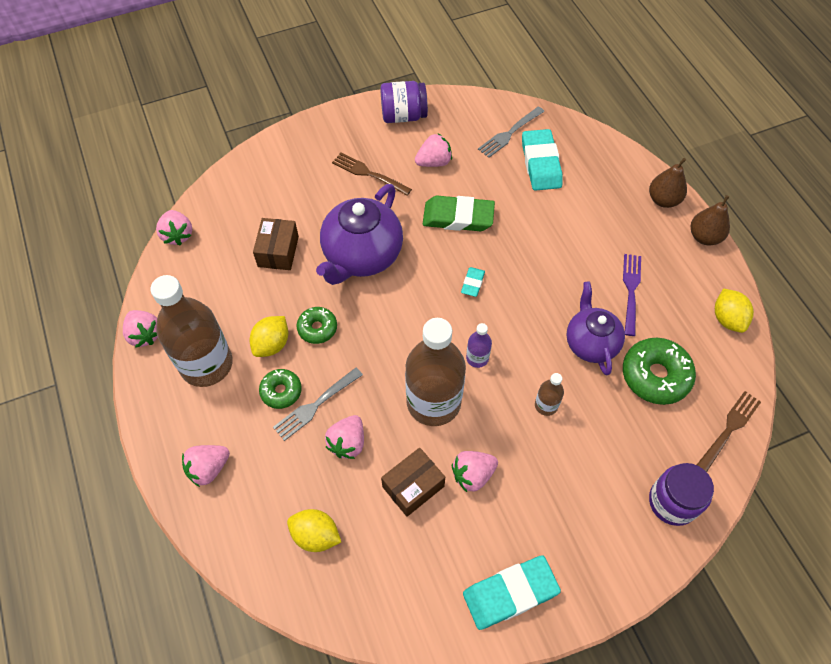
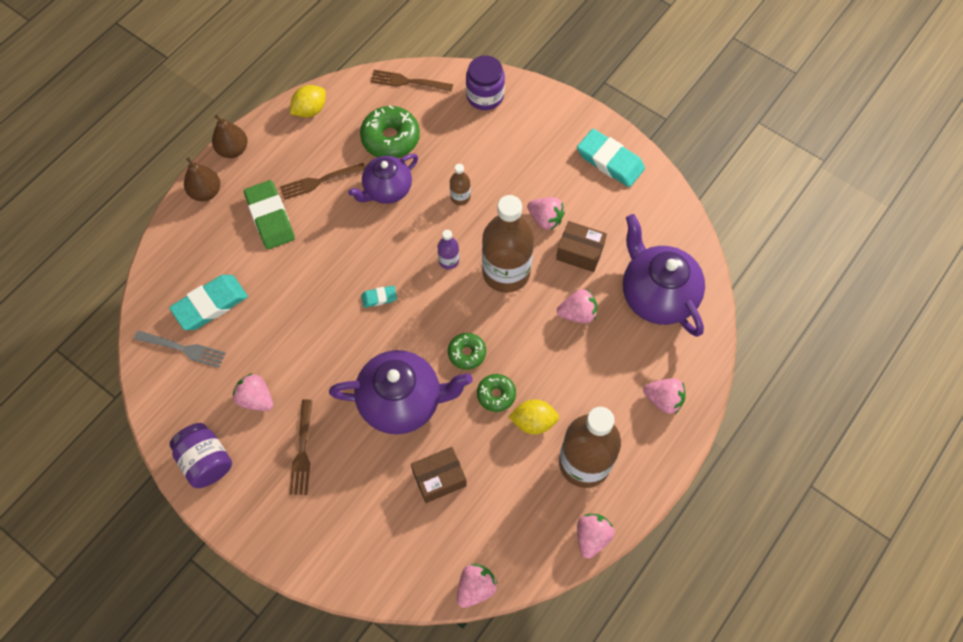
camera: 120 degrees left, 5 degrees up
(281, 391) = (569, 387): green donut -> green donut (467, 353)
(316, 404) = (562, 354): grey fork -> none
(316, 535) = (657, 295): yellow lemon -> purple teapot
(458, 217) = (313, 344): green eraser -> green eraser (270, 217)
(631, 291) = (320, 181): purple fork -> brown fork

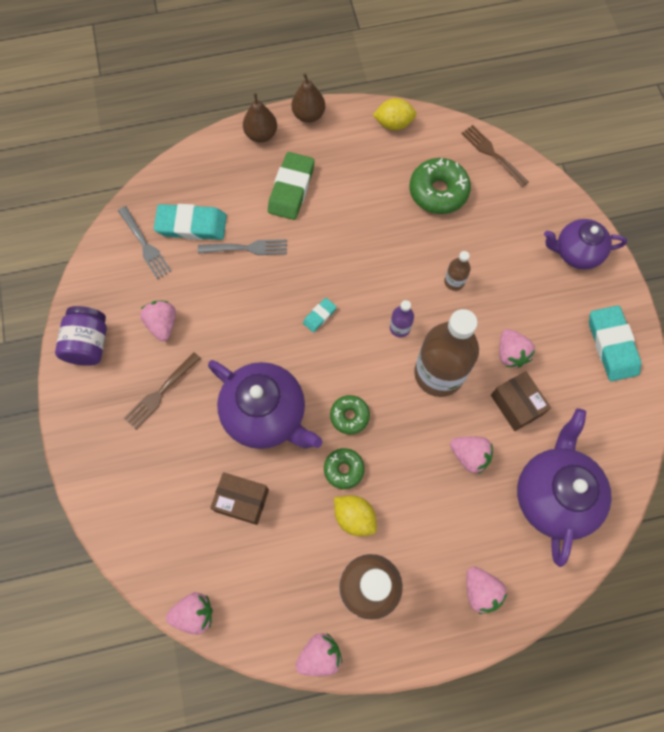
camera: 40 degrees right, 5 degrees up
(273, 289) = (246, 248): none -> grey fork
(320, 181) = (353, 187): brown fork -> none
(379, 297) = (319, 316): turquoise eraser -> turquoise eraser turned 75 degrees counterclockwise
(387, 190) = (399, 232): purple teapot -> purple teapot (576, 253)
(485, 96) = (548, 211): purple jar -> none

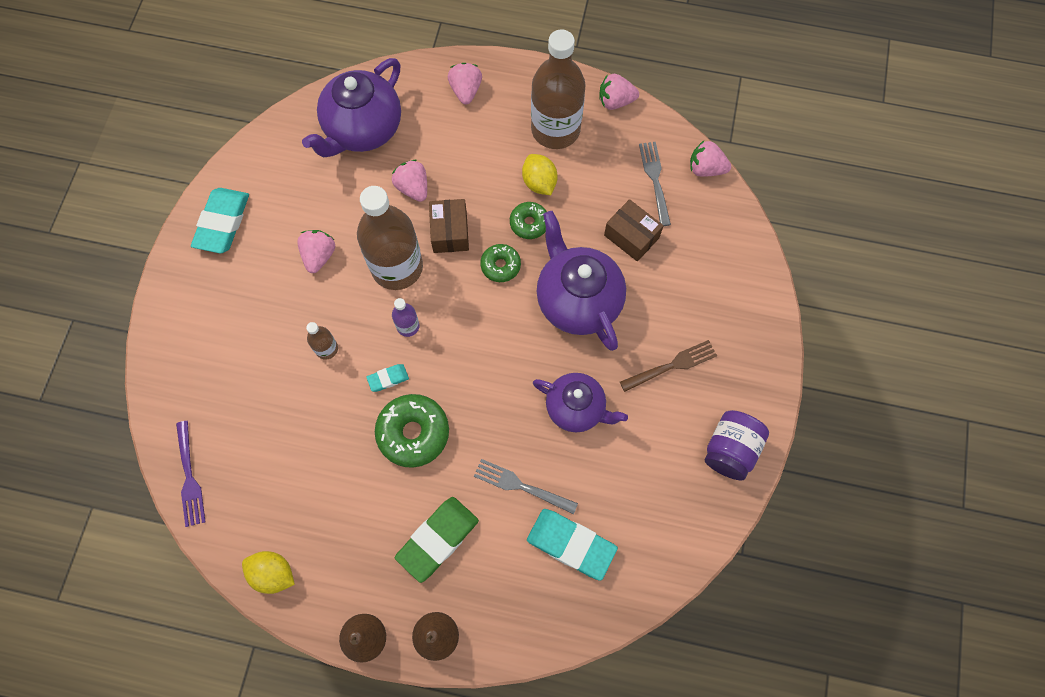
camera: 155 degrees left, 0 degrees up
(144, 244) = (633, 544): grey fork -> grey fork (655, 180)
(162, 324) = (645, 437): pink strawberry -> none
(319, 316) = (480, 374): turquoise eraser -> turquoise eraser (388, 378)
(438, 192) = (278, 458): green donut -> green donut (413, 433)
(493, 154) = (189, 476): brown fork -> purple fork
(516, 405) = (345, 210): brown box -> brown box (450, 232)
(576, 253) = (187, 323): purple teapot -> purple teapot (576, 408)

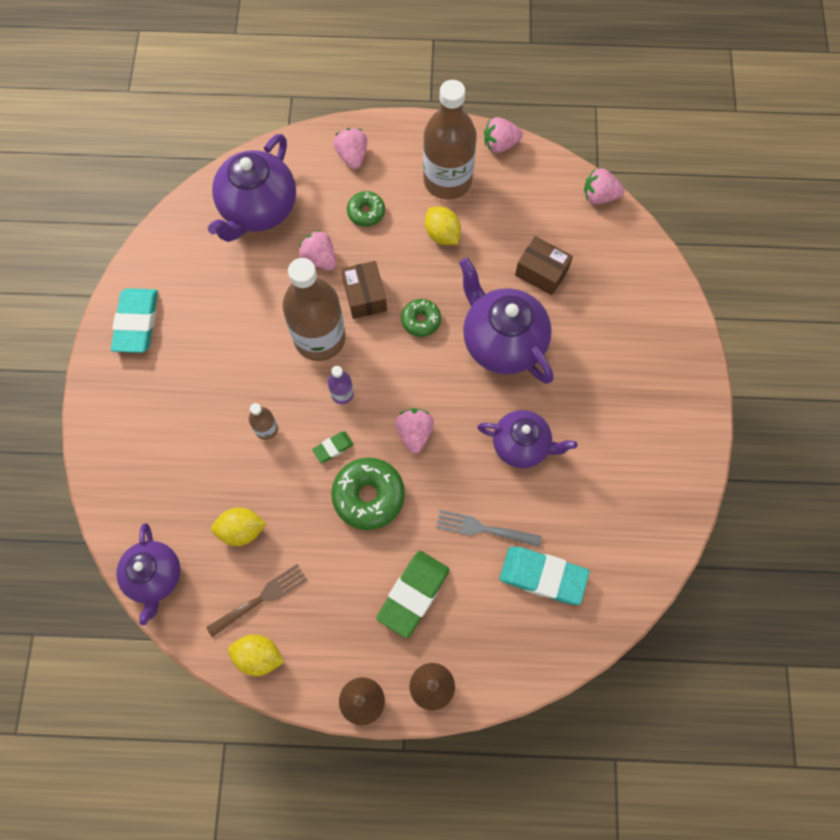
camera: 10 degrees left, 0 degrees up
(189, 476) = (155, 577): purple fork -> purple teapot
(282, 445) = (241, 530): none -> yellow lemon
(319, 256) = (240, 339): pink strawberry -> pink strawberry (414, 433)
(388, 378) = (333, 448): turquoise eraser -> green eraser
(529, 223) = (440, 275): green donut -> green donut (366, 212)
(655, 180) = (553, 215): grey fork -> none
(671, 366) = (604, 390): brown fork -> brown fork (260, 599)
(730, 450) = (676, 460): purple jar -> none

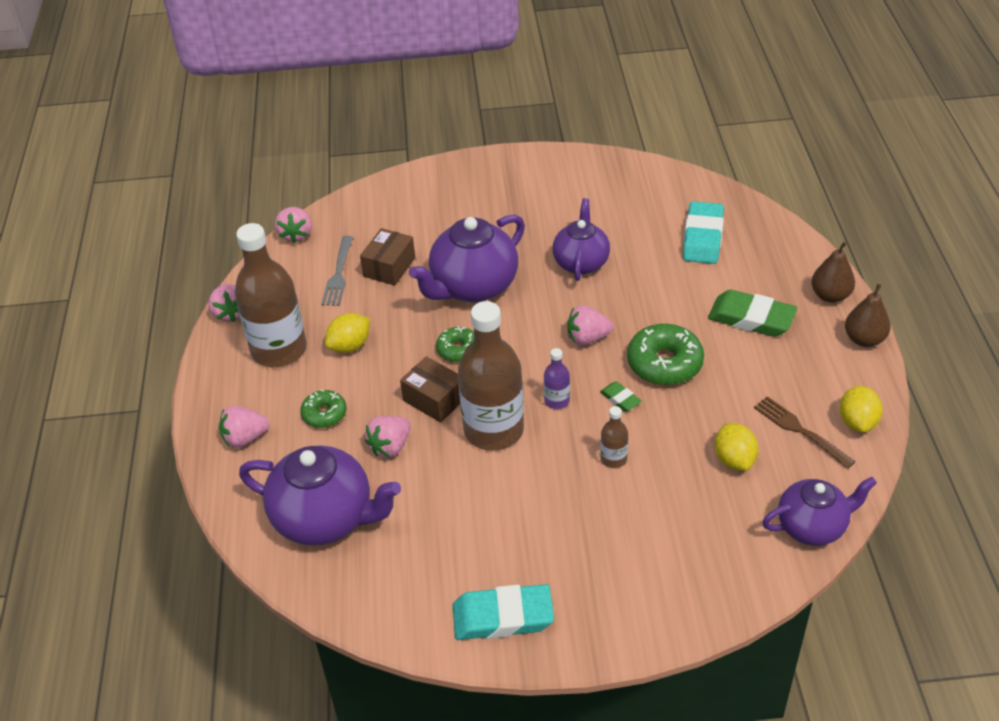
camera: 95 degrees left, 25 degrees down
(365, 296) = (434, 399): brown box -> brown box turned 60 degrees clockwise
(484, 529) = (671, 278): grey fork -> grey fork (338, 273)

